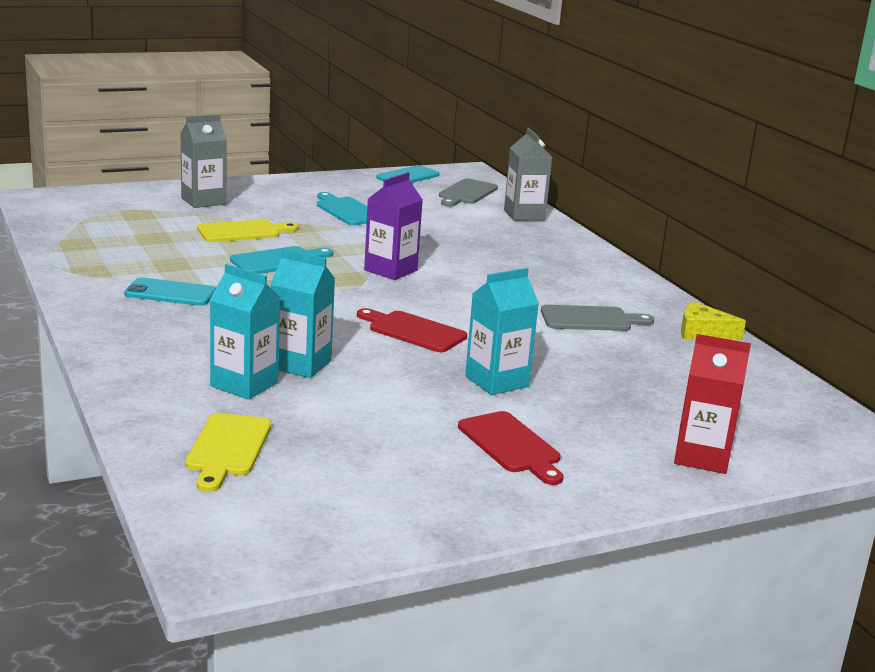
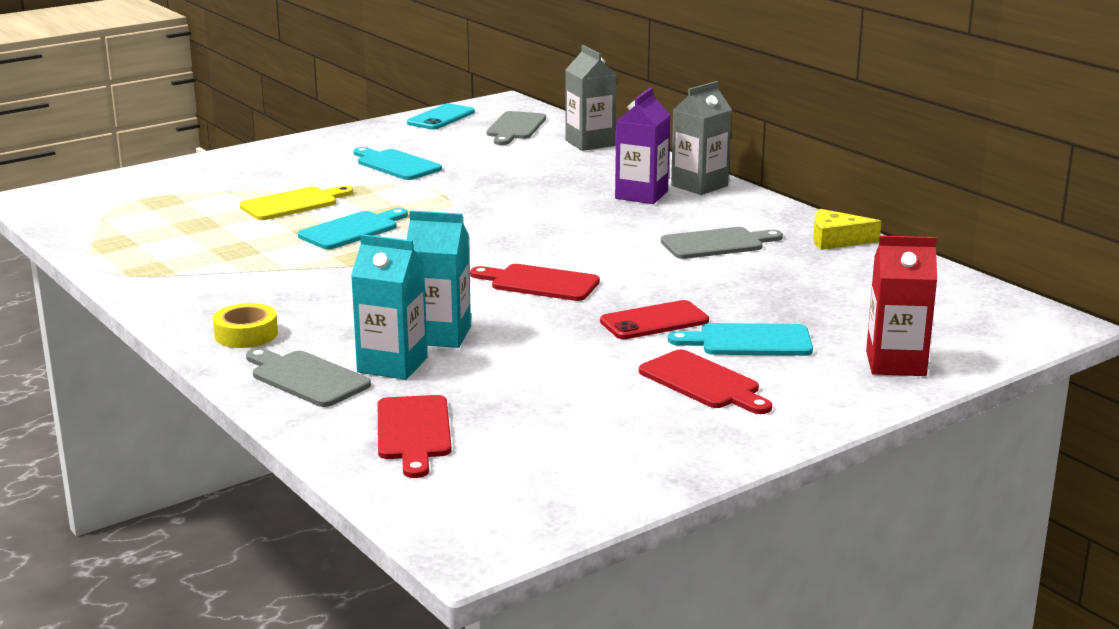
camera: 10 degrees left, 0 degrees up
(137, 338) = (246, 334): none -> yellow tape
(164, 384) = (306, 378): none -> grey cutting board
(170, 293) = (253, 281): turquoise phone -> none
(203, 201) = (228, 176): grey carton -> grey carton (699, 185)
(227, 448) = (413, 432): yellow cutting board -> red cutting board
(390, 270) = (480, 223): purple carton -> purple carton (641, 195)
(496, 381) = (654, 321): turquoise carton -> red phone
(574, 413) = (749, 341): none -> turquoise cutting board

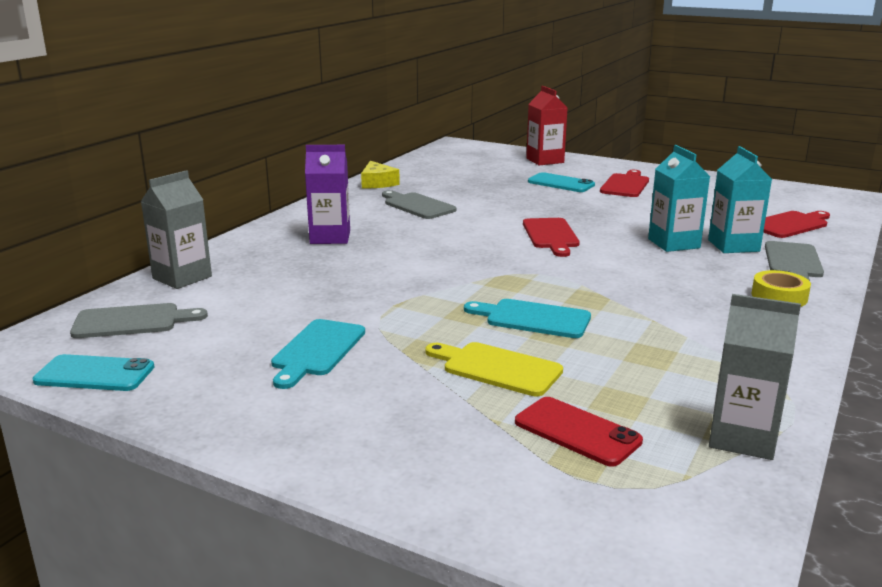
camera: 115 degrees left, 0 degrees up
(654, 321) = (566, 202): red phone -> red phone (577, 432)
(699, 185) = (290, 224): grey carton -> grey carton (742, 438)
(749, 341) = (561, 183): turquoise cutting board -> turquoise phone

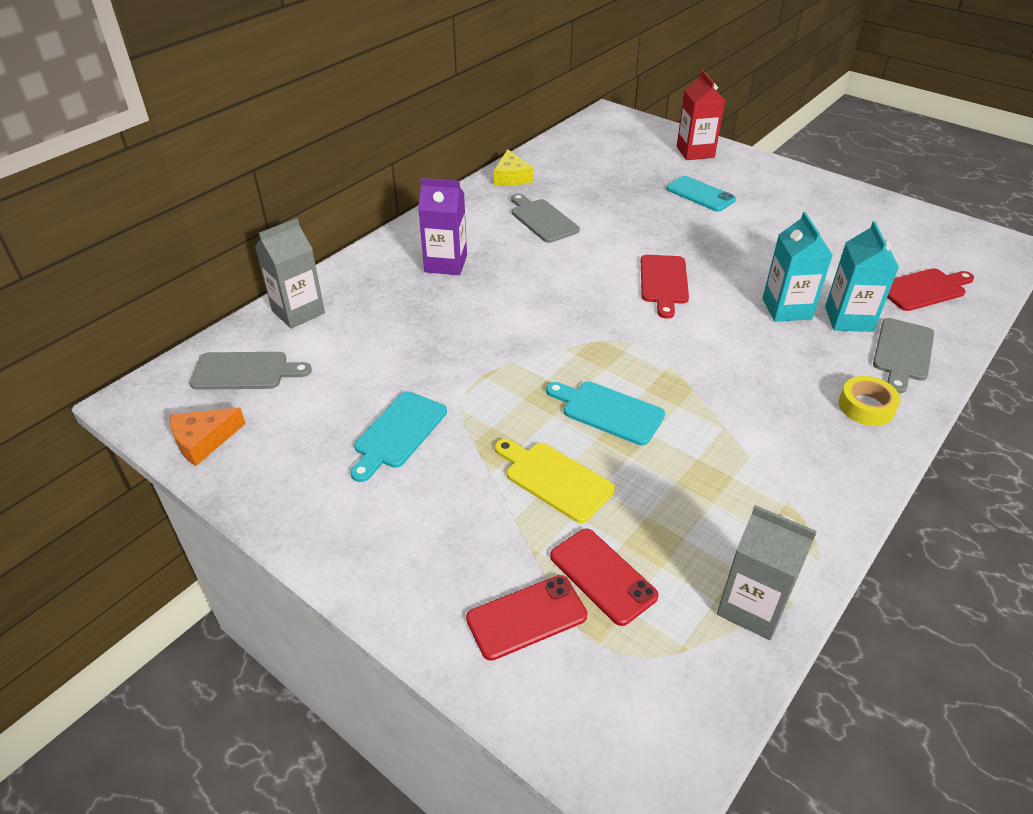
camera: 10 degrees right, 20 degrees up
(94, 374) = (203, 441): turquoise phone -> orange cheese
(507, 471) = (526, 617): none -> red phone
(625, 185) = (768, 203): red cutting board -> none

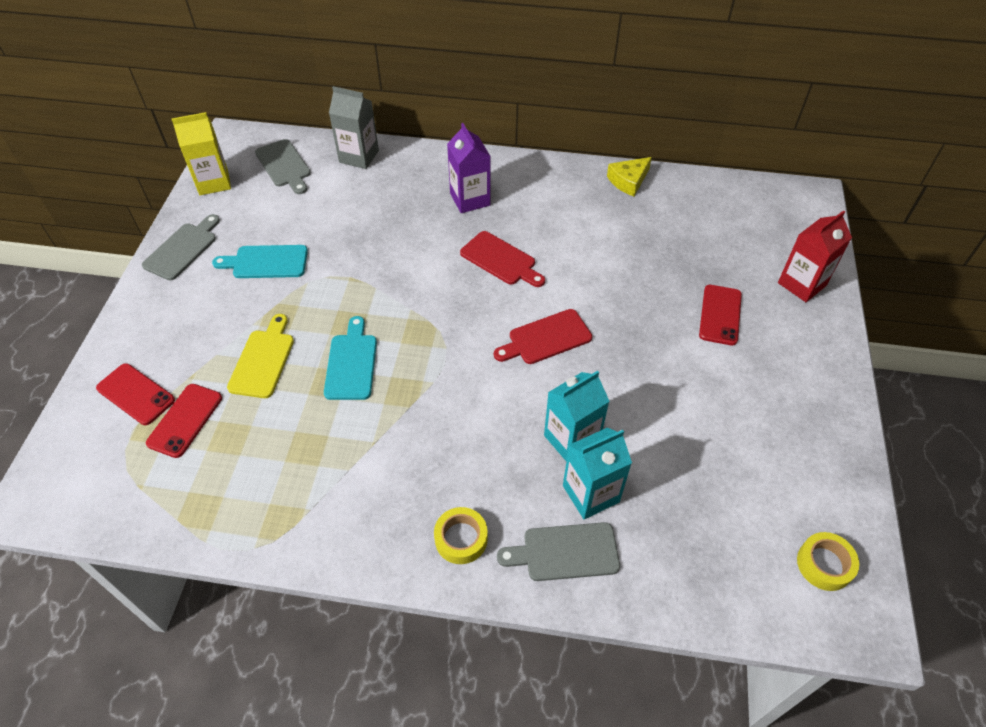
camera: 60 degrees right, 10 degrees up
(203, 441) = (213, 182): orange cheese -> yellow carton
(542, 219) = (578, 226): grey cutting board -> grey cutting board (183, 249)
(700, 194) = (720, 315): turquoise phone -> red phone
(752, 607) = (191, 516): grey carton -> none
(924, 289) = (696, 550): red cutting board -> red cutting board (500, 260)
(955, 242) = (824, 564): none -> yellow tape

